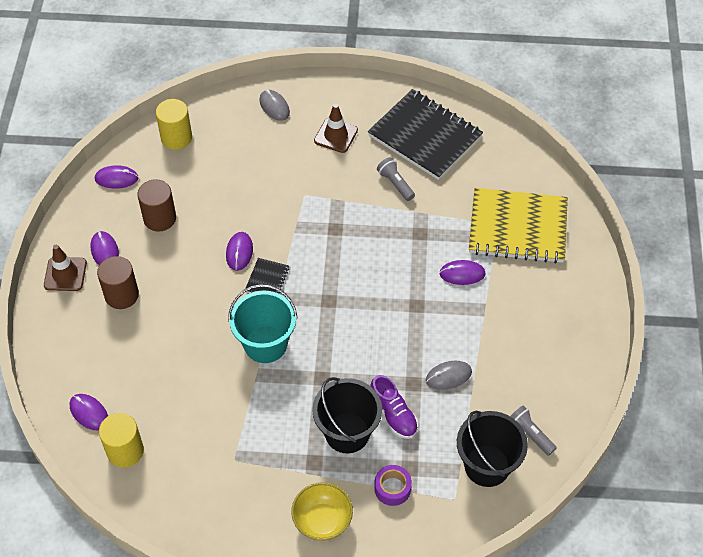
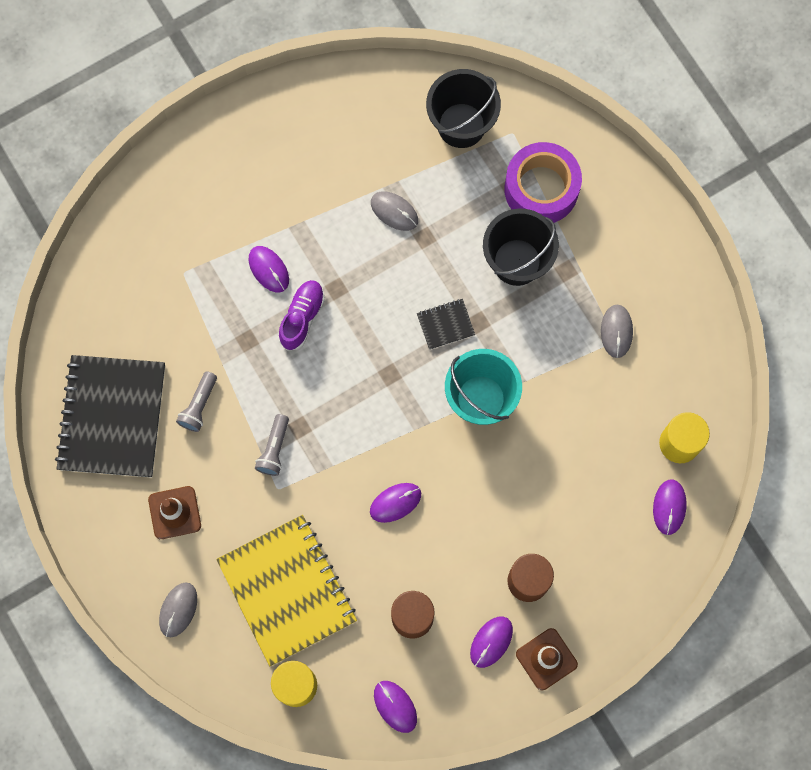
camera: 125 degrees left, 20 degrees up
(240, 465) = (616, 331): none -> grey mouse
(267, 279) = (408, 451): black notebook -> black notebook (445, 324)
(322, 520) = (614, 226): yellow bowl -> none
(392, 488) = (541, 189): purple tape -> purple tape, size x1.92
(393, 414) = (469, 234): purple shoe -> purple shoe (302, 317)
(517, 227) = (174, 251): yellow notebook -> yellow notebook (287, 590)
(530, 434) = (403, 108): grey flashlight -> grey flashlight (274, 449)

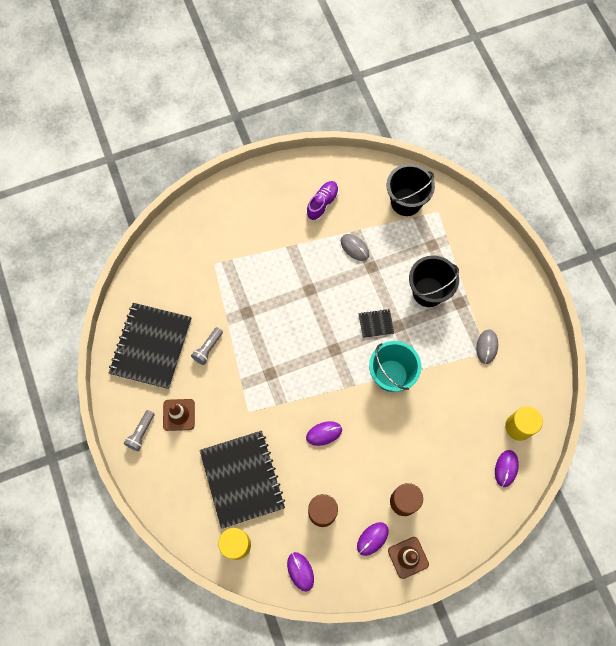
camera: 10 degrees right, 5 degrees down
(178, 610) = (168, 479): grey mouse -> none
(268, 269) = (268, 270): purple mouse -> none
(274, 449) = (251, 385): grey flashlight -> grey flashlight (141, 433)
(287, 590) = (242, 479): yellow notebook -> black notebook
(302, 317) = (284, 304): purple shoe -> purple shoe (322, 203)
(541, 189) = (451, 249): purple tape -> none

